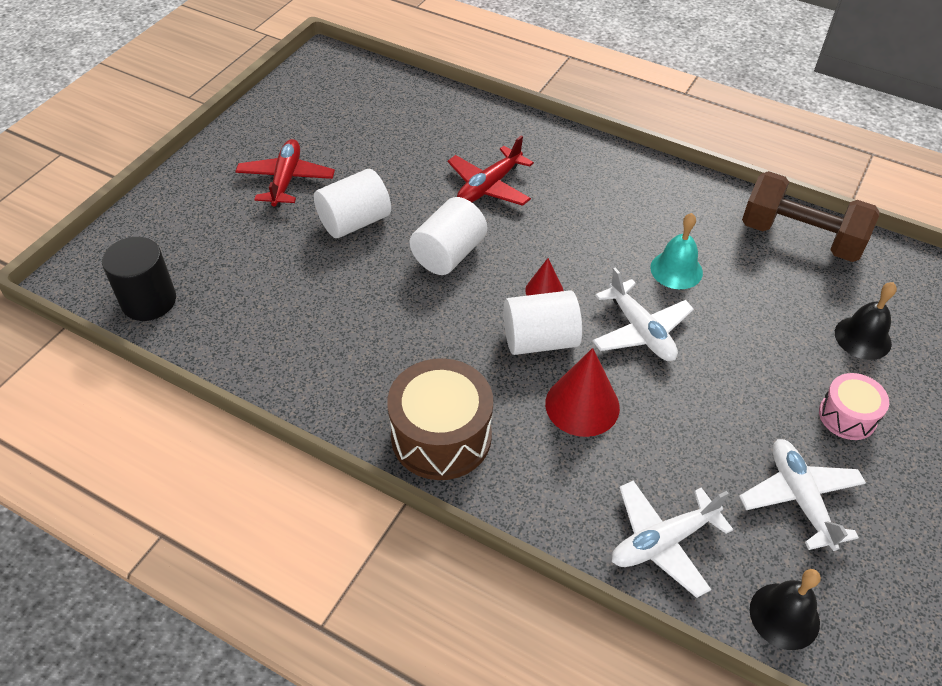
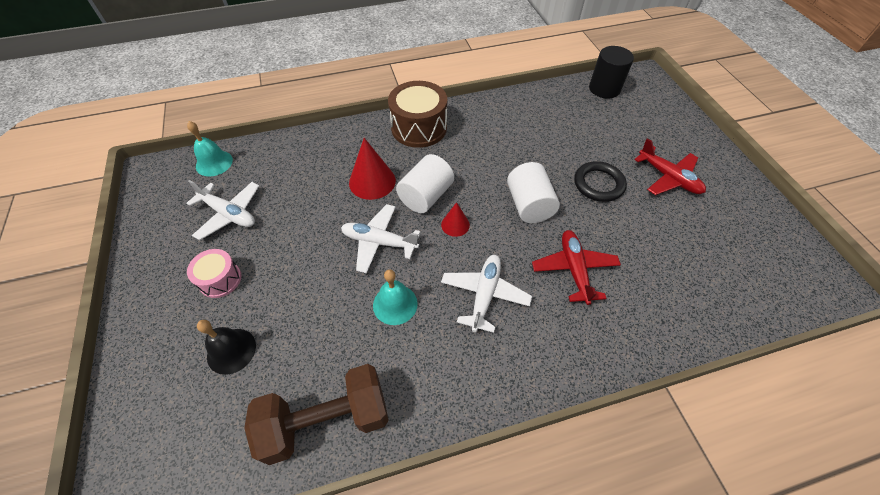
camera: 135 degrees right, 5 degrees up
(354, 222) = (598, 184): white cylinder -> black ring
(663, 542) = (286, 154): white plane -> white plane (484, 295)
(784, 616) = (214, 163): black bell -> turquoise bell

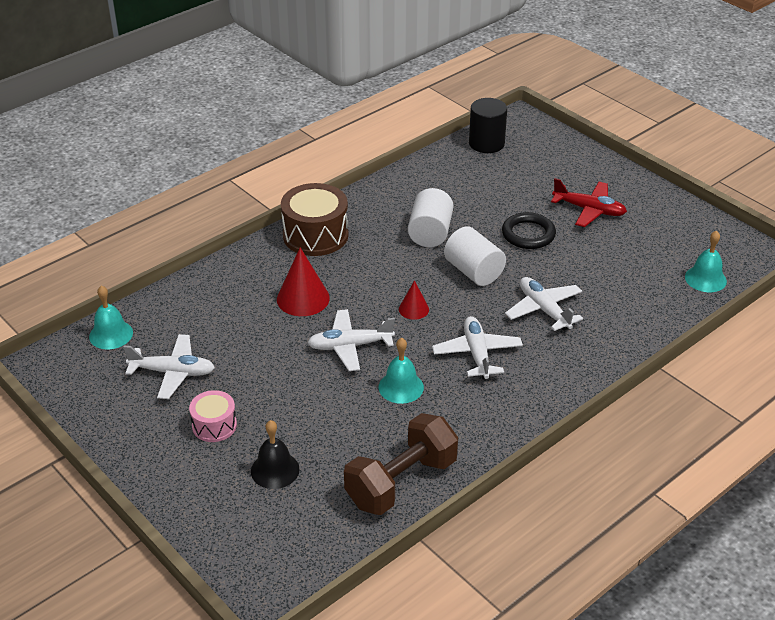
camera: 25 degrees left, 15 degrees down
(426, 196) = (368, 294): white cylinder -> white cylinder (430, 233)
(574, 269) = (544, 310): red plane -> white plane
(761, 295) = (705, 279): none -> turquoise bell

